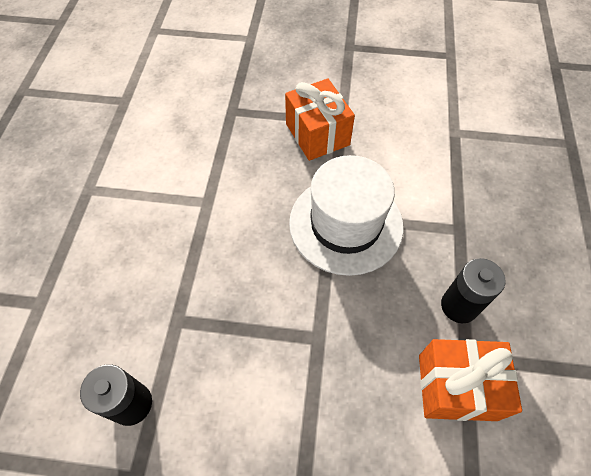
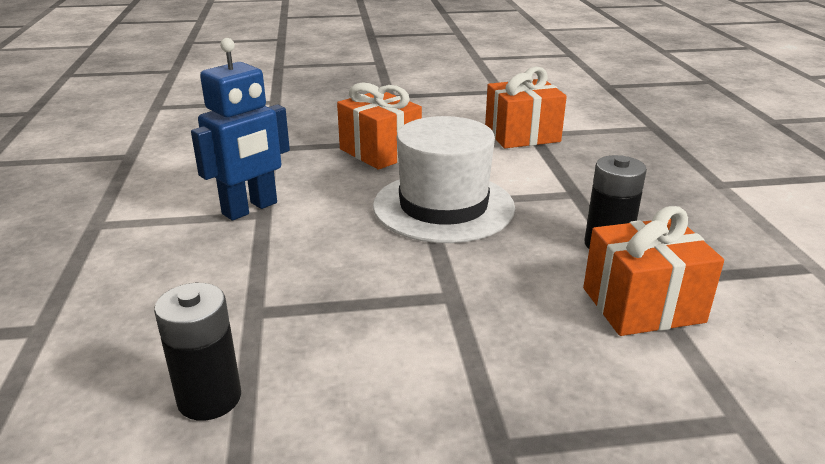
camera: 15 degrees left, 30 degrees down
(199, 194) = (250, 209): none -> blue robot
(445, 133) = (522, 135): none -> orange gift

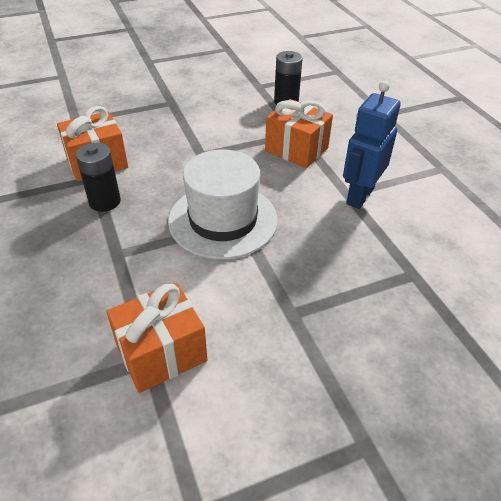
camera: 165 degrees right, 15 degrees up
(380, 152) = (306, 287): orange gift -> orange gift (296, 149)

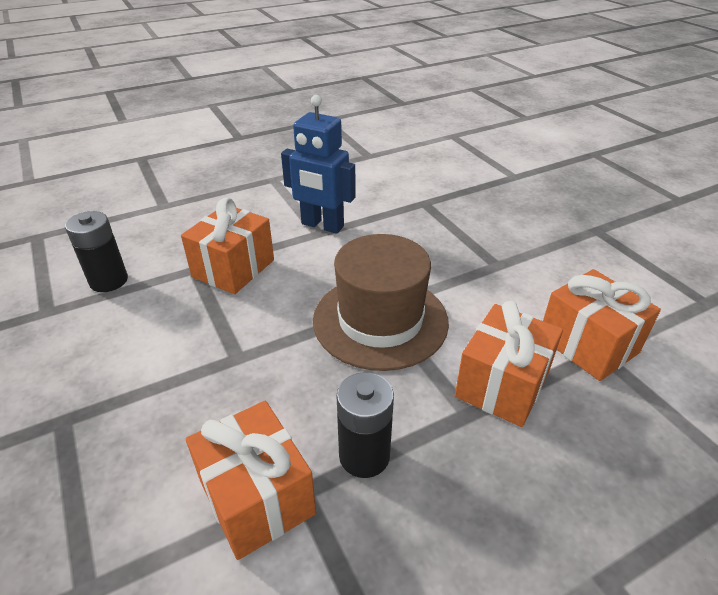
camera: 95 degrees left, 5 degrees down
(136, 278) = (502, 384): none -> orange gift
(223, 220) = (380, 320): white hat -> brown hat

